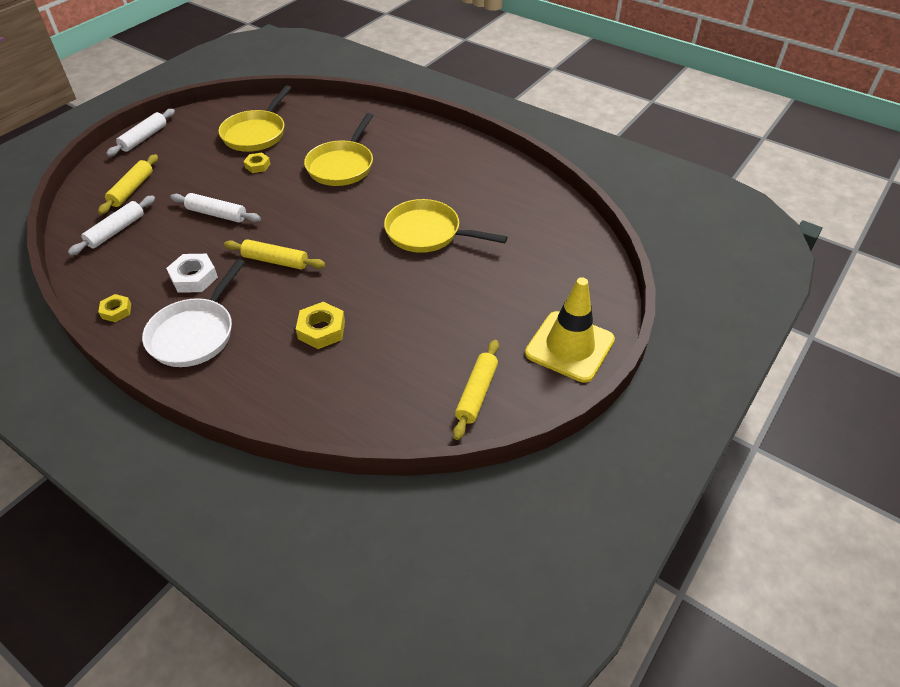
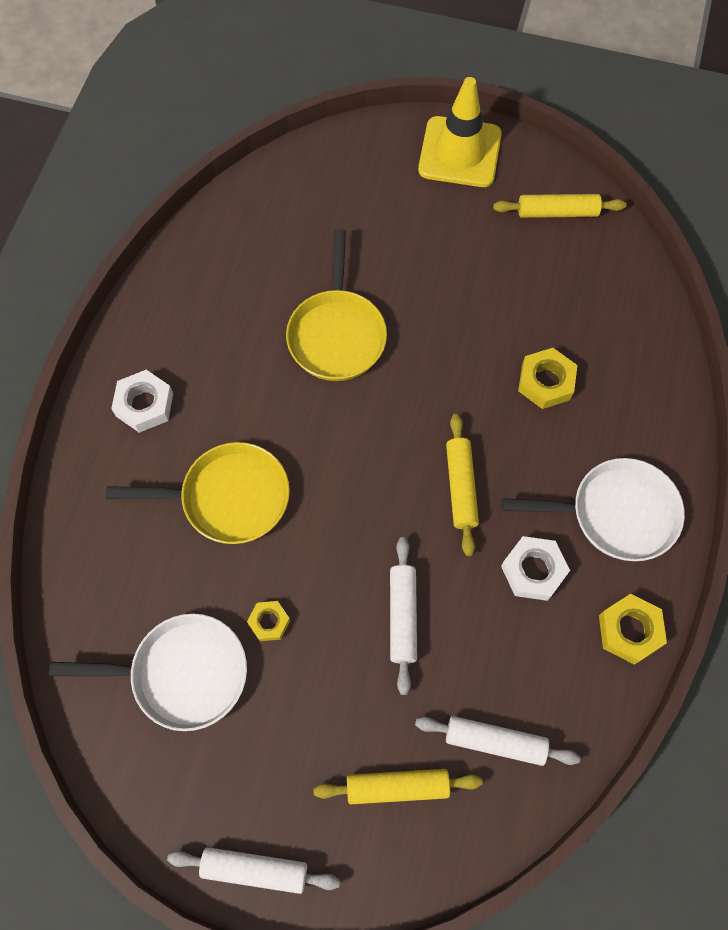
camera: 110 degrees left, 20 degrees up
(116, 311) = (629, 630): yellow nut -> yellow nut, size x1.59
(256, 133) = (182, 673): yellow pan -> white pan
(424, 147) = (144, 404): none -> white nut

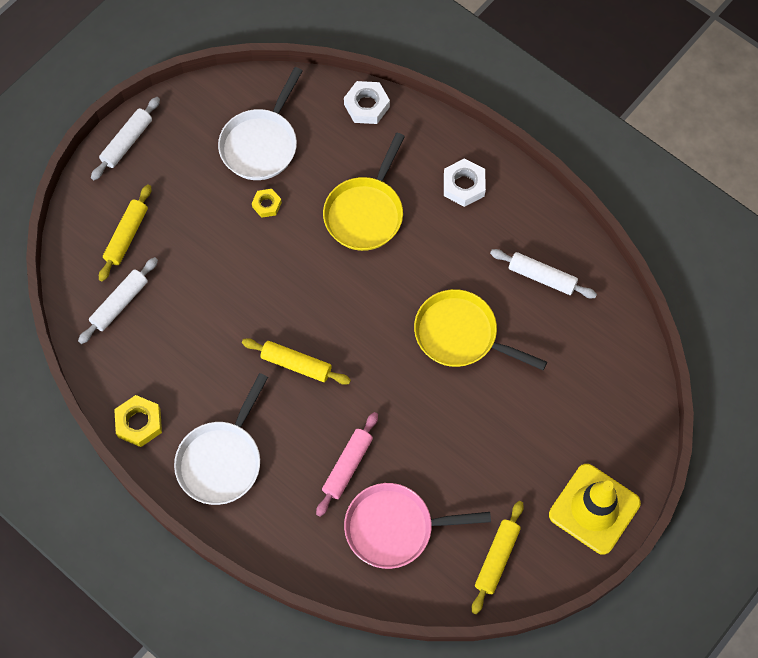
camera: 115 degrees right, 0 degrees up
(402, 616) = (227, 285): white rolling pin -> white rolling pin (542, 277)
(533, 570) = (212, 382): white nut -> white nut (366, 106)
(546, 382) = (347, 466): yellow nut -> pink rolling pin
(582, 311) = (395, 527): none -> pink pan

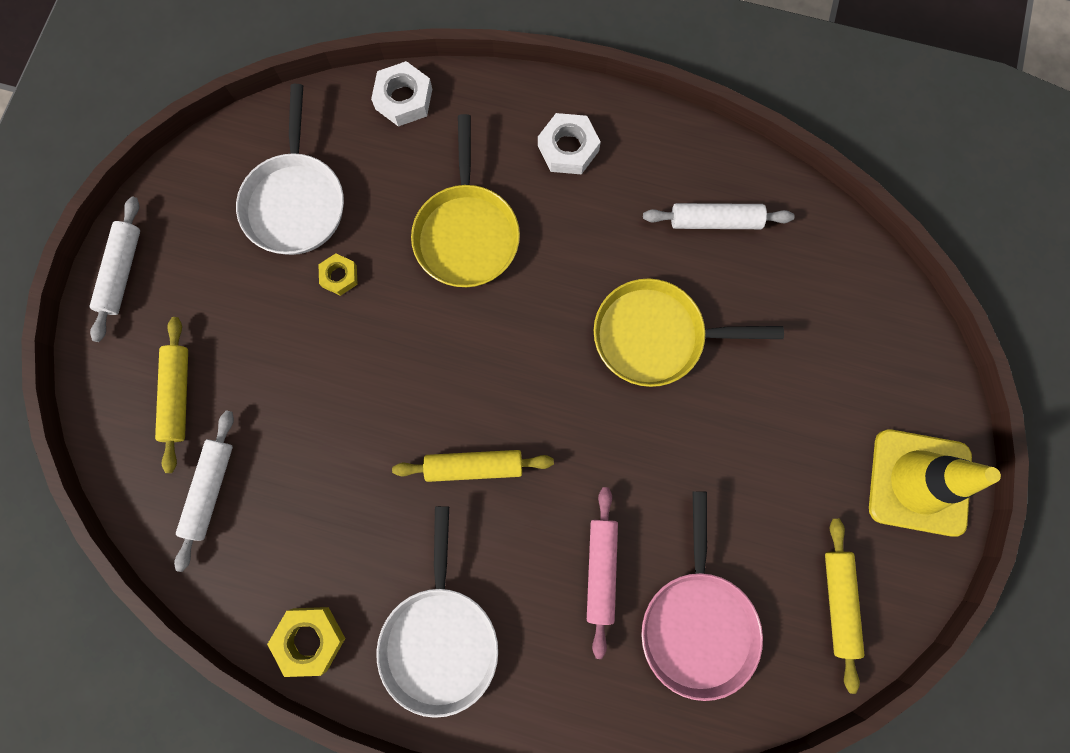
camera: 25 degrees left, 10 degrees up
(395, 527) = (697, 622): pink pan -> pink pan turned 60 degrees counterclockwise

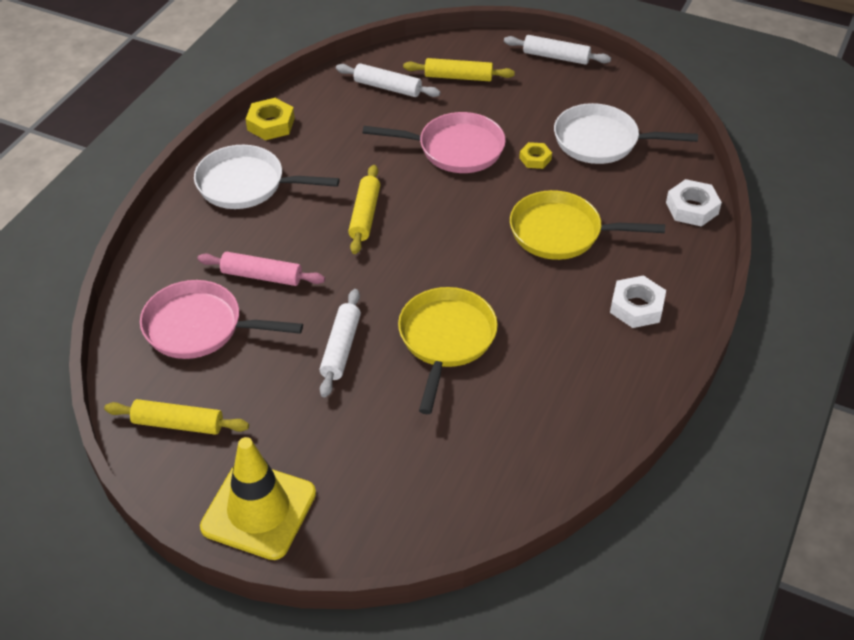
camera: 100 degrees right, 30 degrees down
(332, 376) = (455, 149): none -> pink pan
(715, 221) = (550, 402): white rolling pin -> white rolling pin (341, 348)

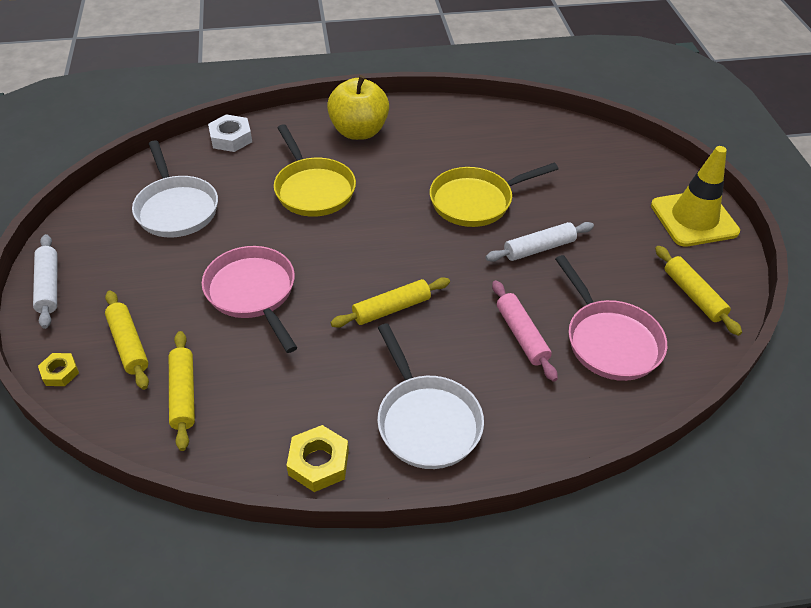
camera: 125 degrees left, 0 degrees up
(387, 87) = (183, 394): white rolling pin -> yellow rolling pin
(535, 159) = (230, 237): yellow nut -> yellow nut (60, 372)
(636, 307) = (359, 131): white nut -> yellow apple

